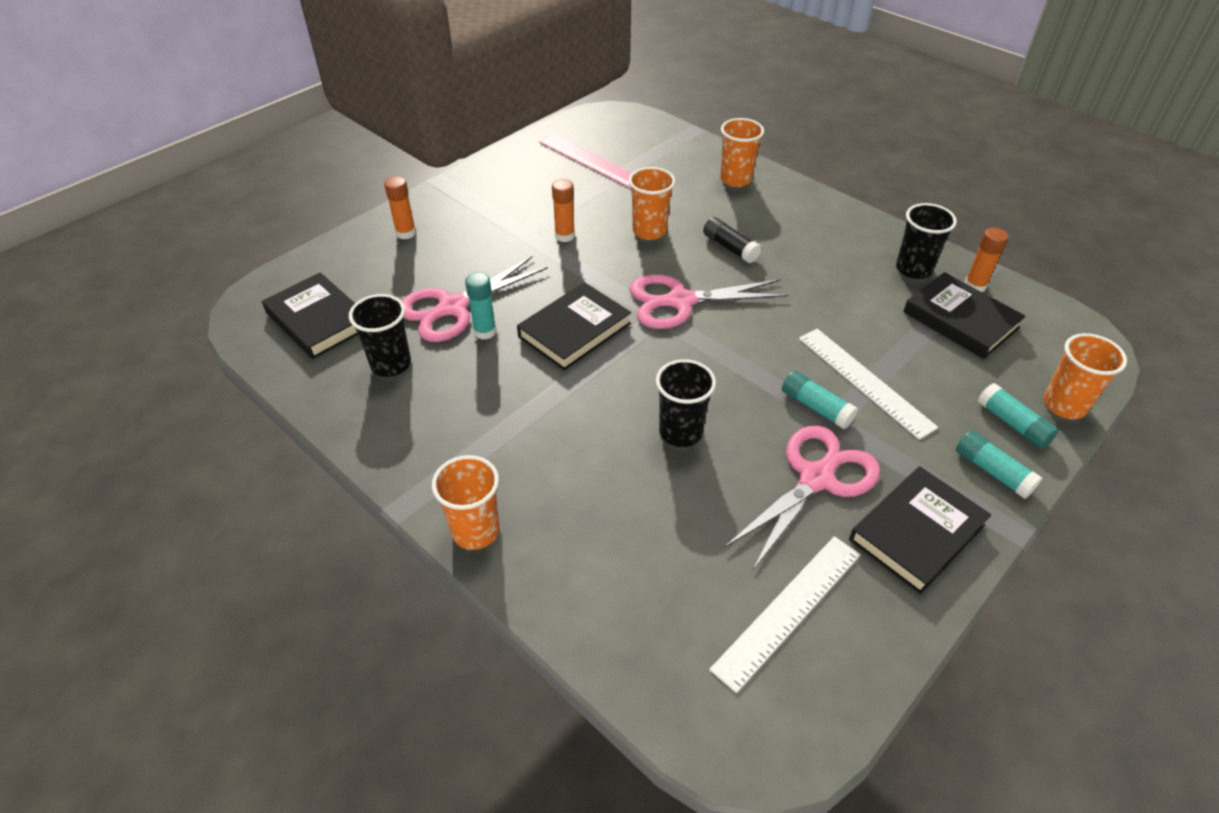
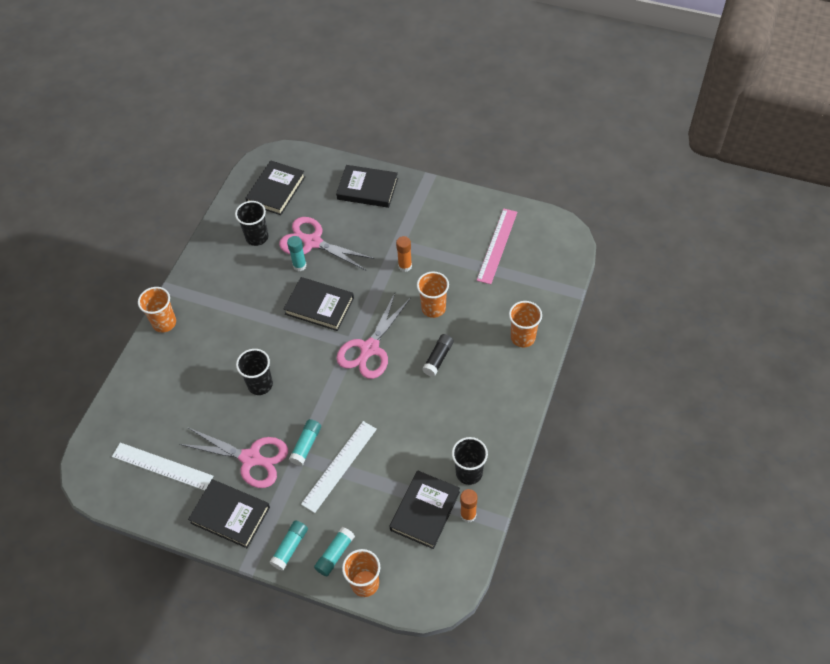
camera: 70 degrees right, 10 degrees up
(406, 233) = (367, 189): orange glue stick -> black book
(680, 301) = (369, 349): pink scissors -> pink scissors turned 120 degrees counterclockwise

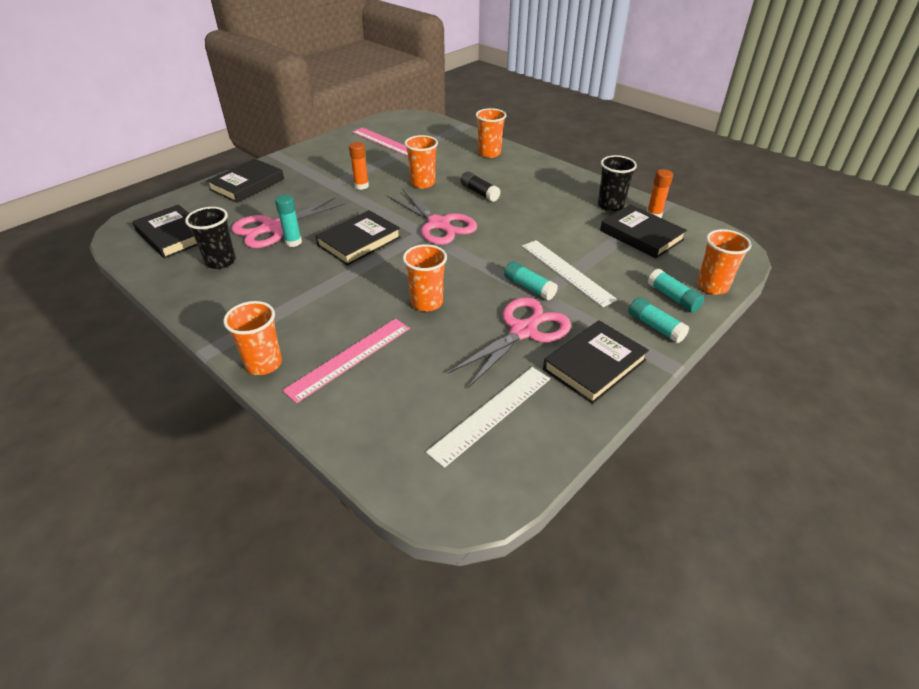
camera: 70 degrees left, 15 degrees down
(185, 366) = (349, 358): none -> pink ruler
(260, 384) = (427, 302): black cup -> orange cup

